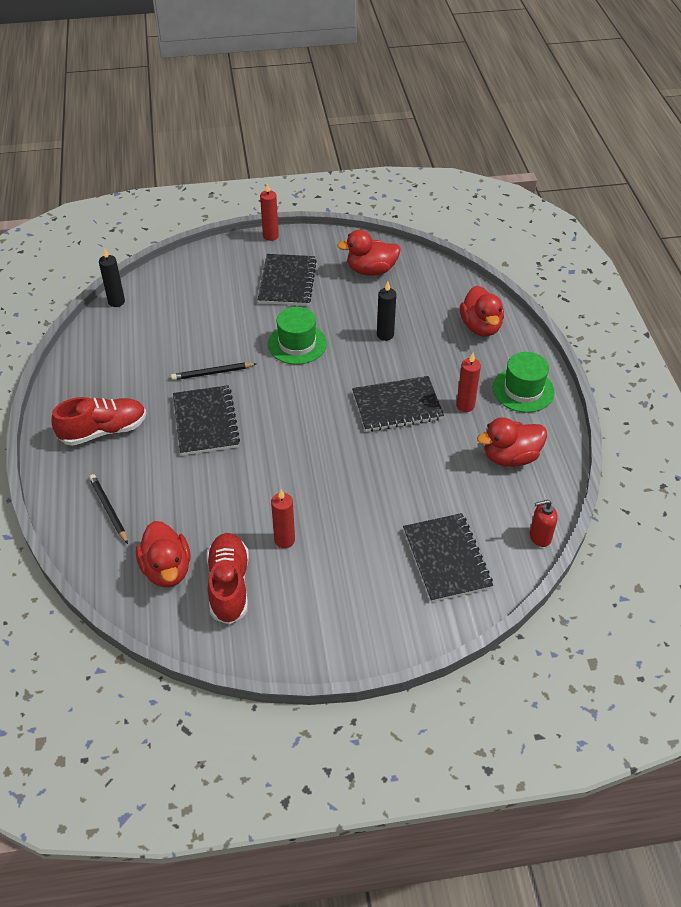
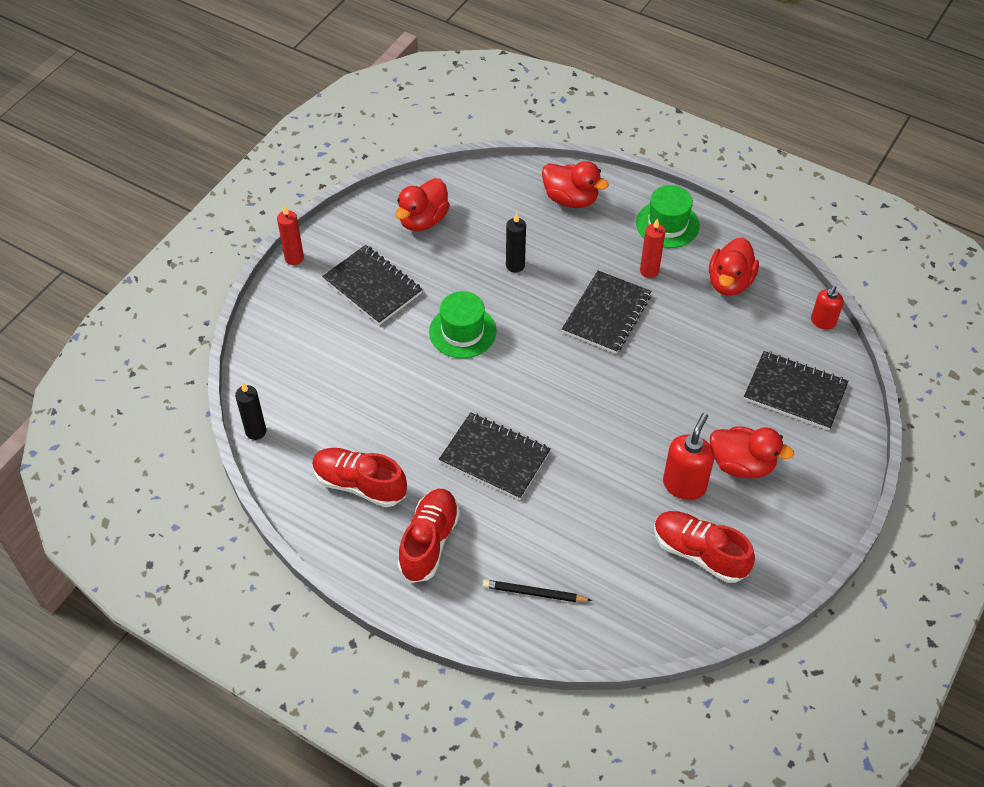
camera: 50 degrees left, 5 degrees up
(119, 371) = (359, 484): none -> red shoe
(167, 569) = (643, 588): red duck -> red duck (741, 464)
(212, 373) = (436, 415): black pencil -> none
(284, 540) = (684, 485): red candle -> red soap dispenser

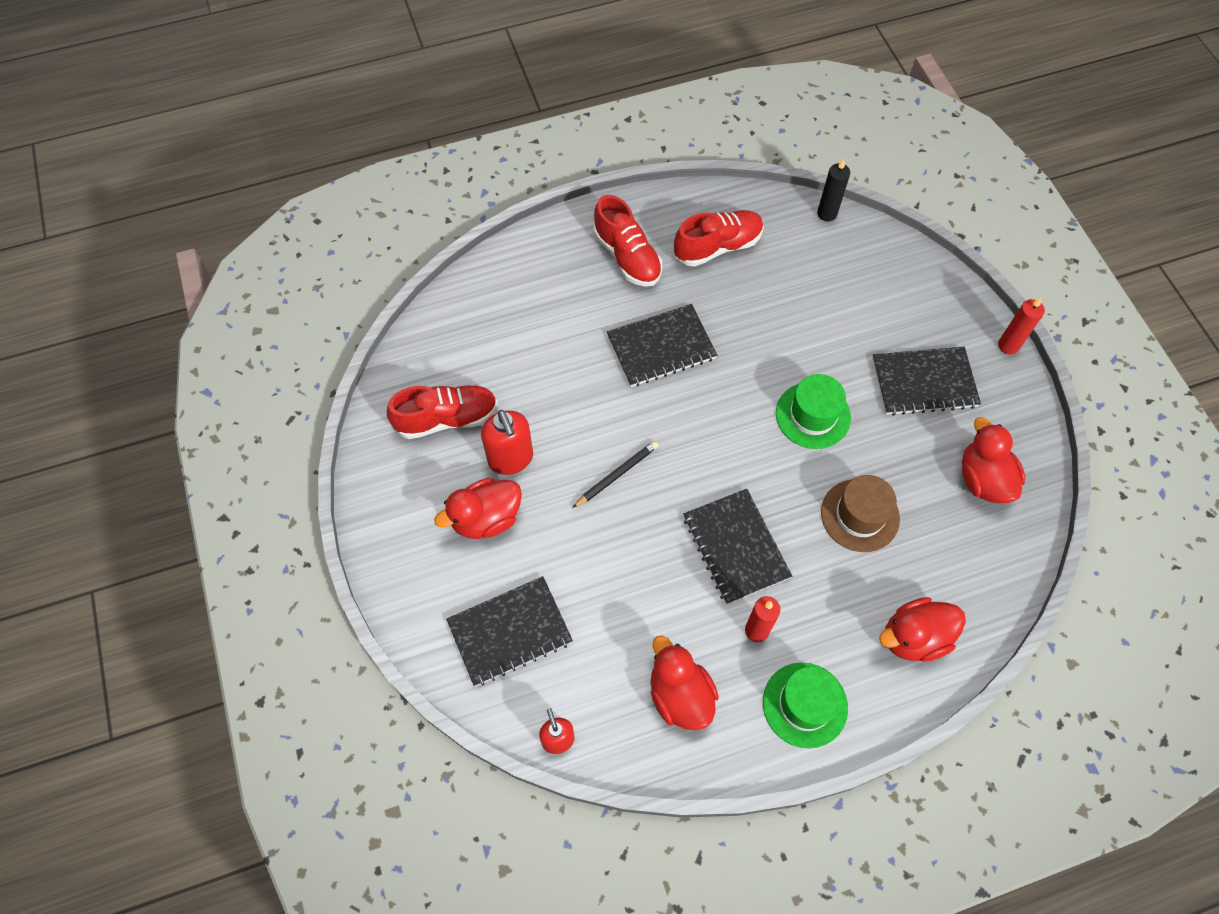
camera: 130 degrees right, 10 degrees up
(515, 265) = (860, 515): black candle -> brown hat
(534, 593) = (524, 290): black pencil -> black pencil (617, 475)

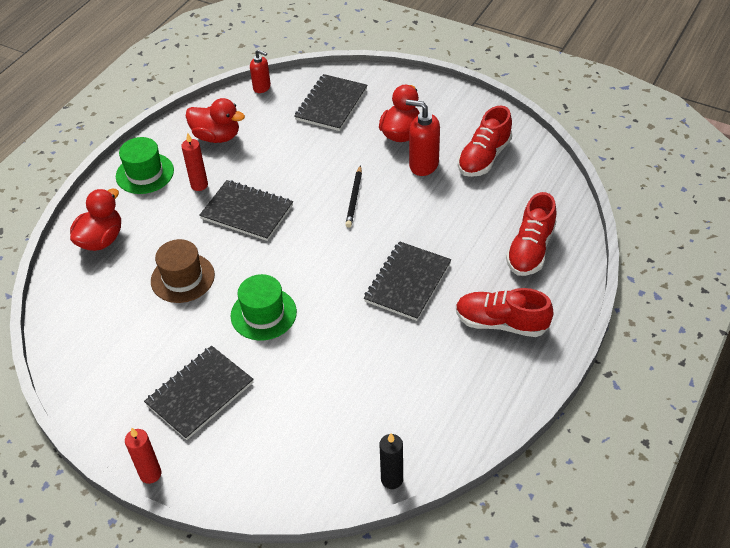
camera: 140 degrees right, 15 degrees down
(717, 247) = (447, 381): red shoe -> red shoe (530, 250)
(983, 479) = (110, 356): red duck -> none

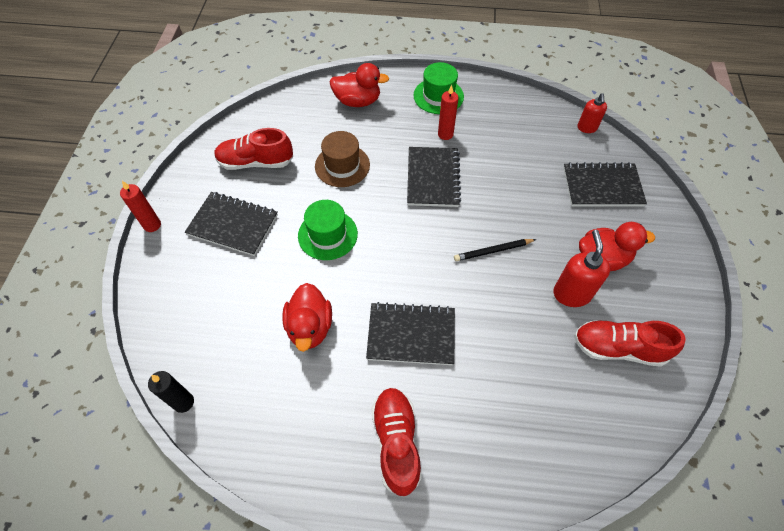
camera: 65 degrees right, 10 degrees up
(217, 136) = (507, 122): red duck -> red duck (310, 327)
(530, 250) = (510, 441): red shoe -> red shoe (256, 162)

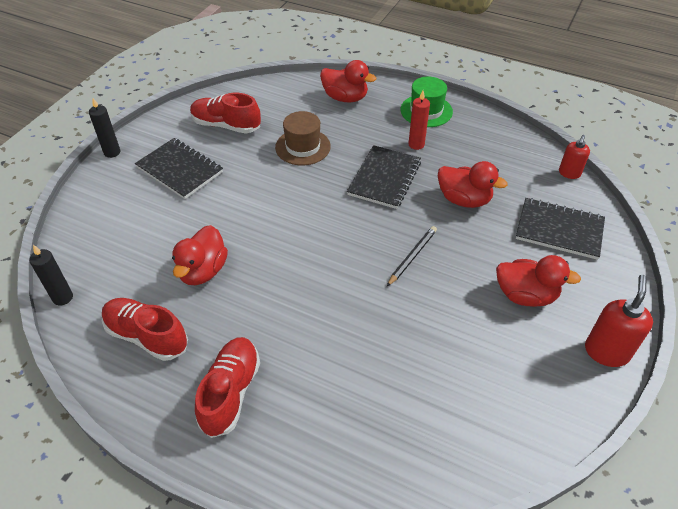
camera: 20 degrees right, 10 degrees down
(152, 225) = (112, 152): red candle -> black candle
(327, 235) = (259, 200): green hat -> none
(411, 335) = (293, 305): black notebook -> none
(493, 251) = (412, 256): black pencil -> black pencil turned 120 degrees clockwise
(511, 180) = (464, 199): none -> red duck
(571, 294) = (475, 317): red soap dispenser -> red soap dispenser (606, 352)
(618, 348) = (502, 382): red shoe -> red shoe (147, 336)

